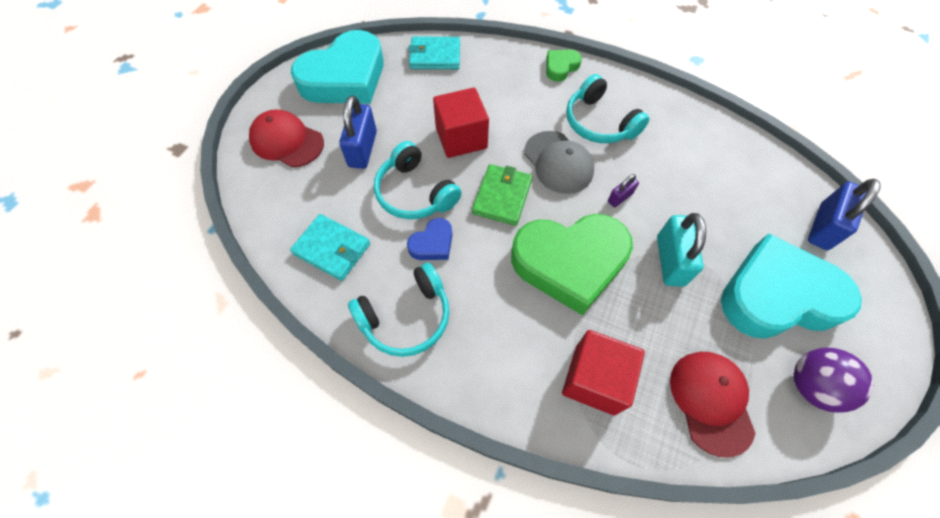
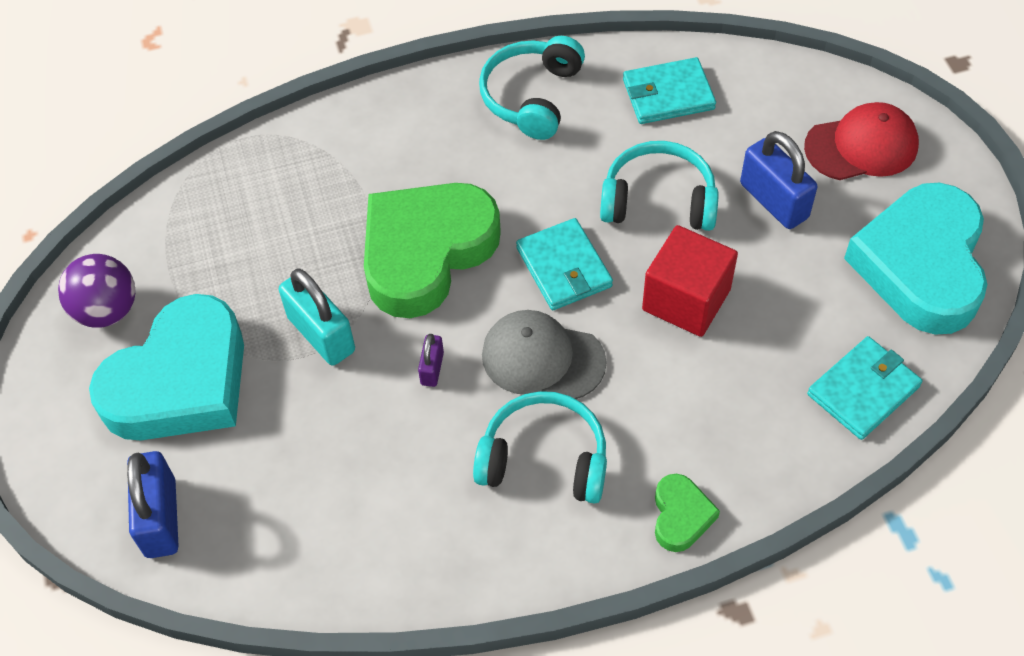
camera: 140 degrees right, 5 degrees down
(432, 243) = (581, 168): blue heart -> none
(502, 196) = (564, 267): green wallet -> turquoise wallet
(595, 379) = (318, 172): red cube -> none
(711, 401) = (199, 229): red cap -> none

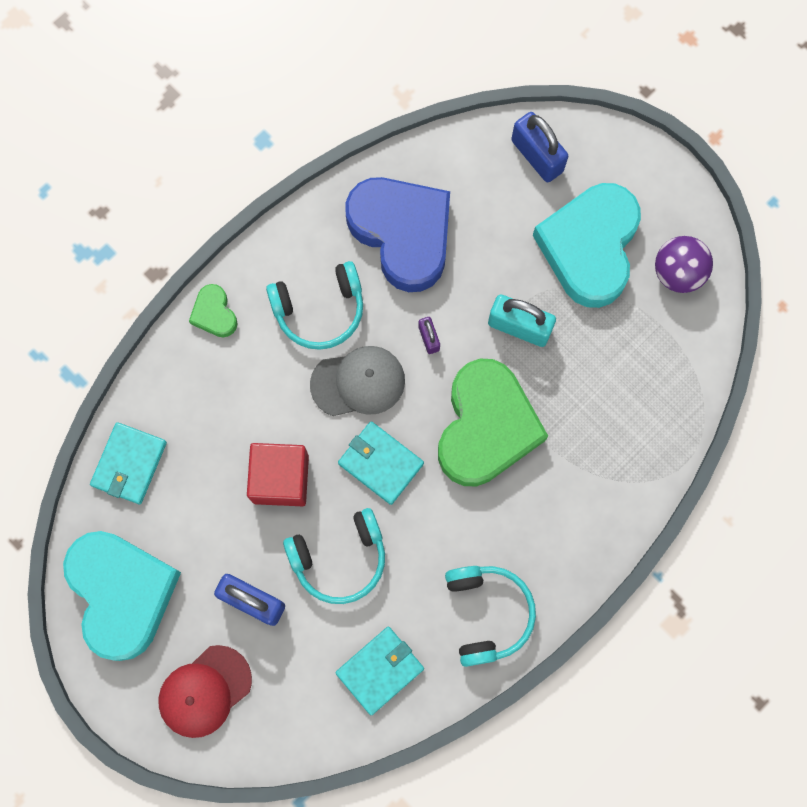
camera: 150 degrees right, 20 degrees up
(389, 502) = (402, 234): none -> blue heart

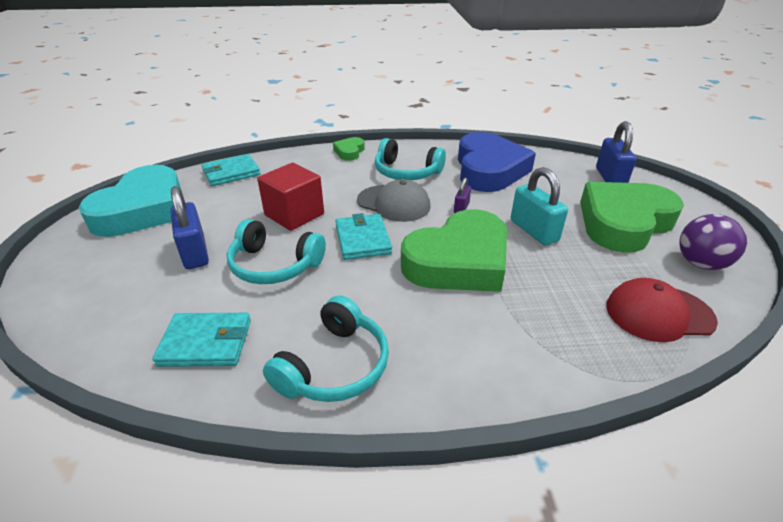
camera: 40 degrees right, 40 degrees down
(204, 691) = (96, 274): red cap -> red cap (658, 313)
(590, 247) = (623, 222): turquoise heart -> green heart

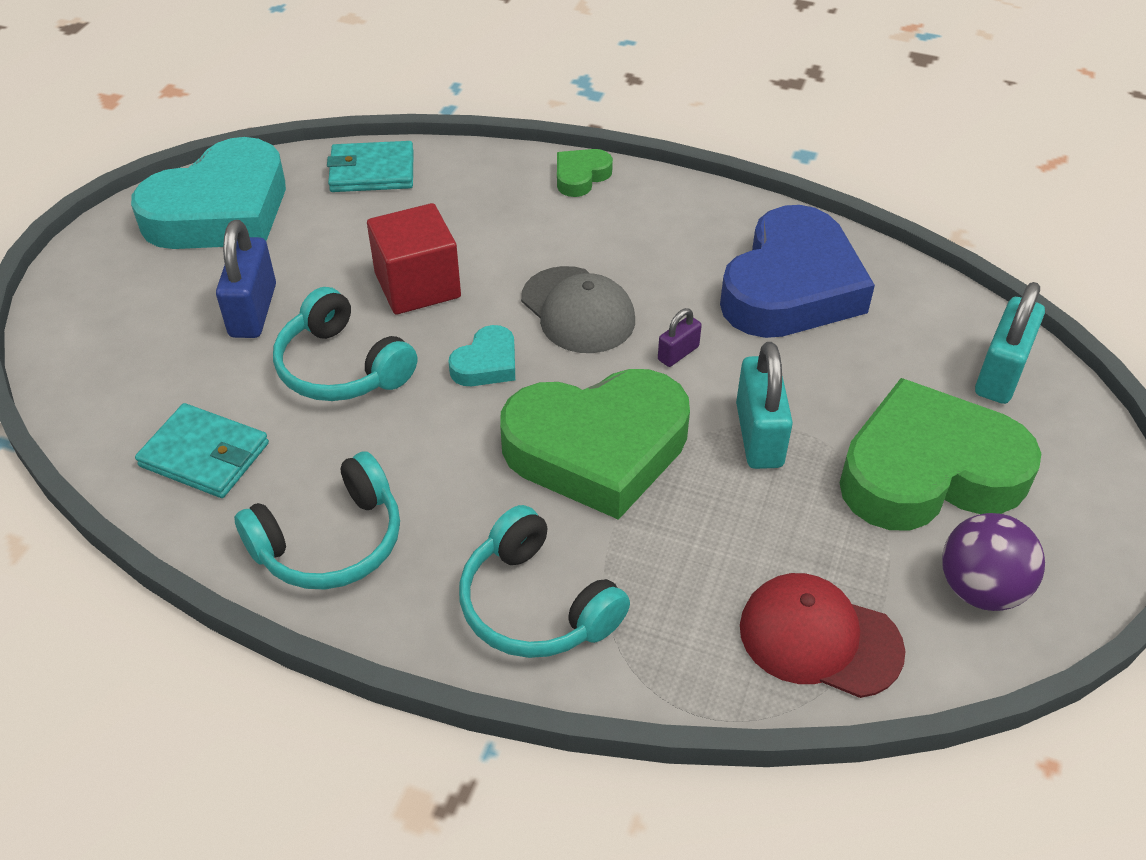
camera: 25 degrees right, 10 degrees up
(363, 239) = (486, 363): turquoise wallet -> turquoise heart
(406, 172) = (644, 251): turquoise headphones -> turquoise headphones (536, 605)
(610, 178) = (1000, 373): blue padlock -> turquoise padlock

